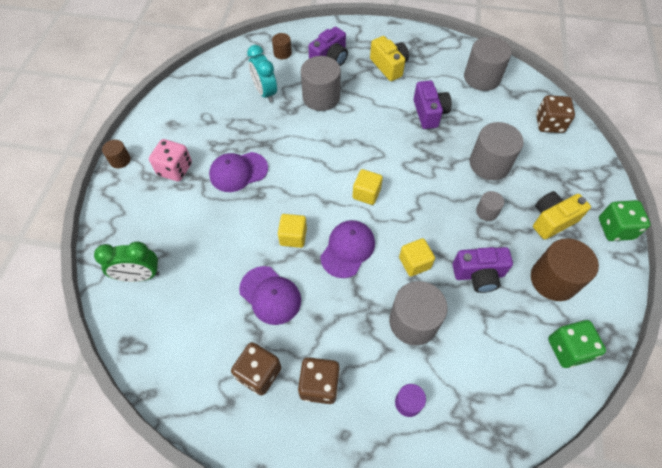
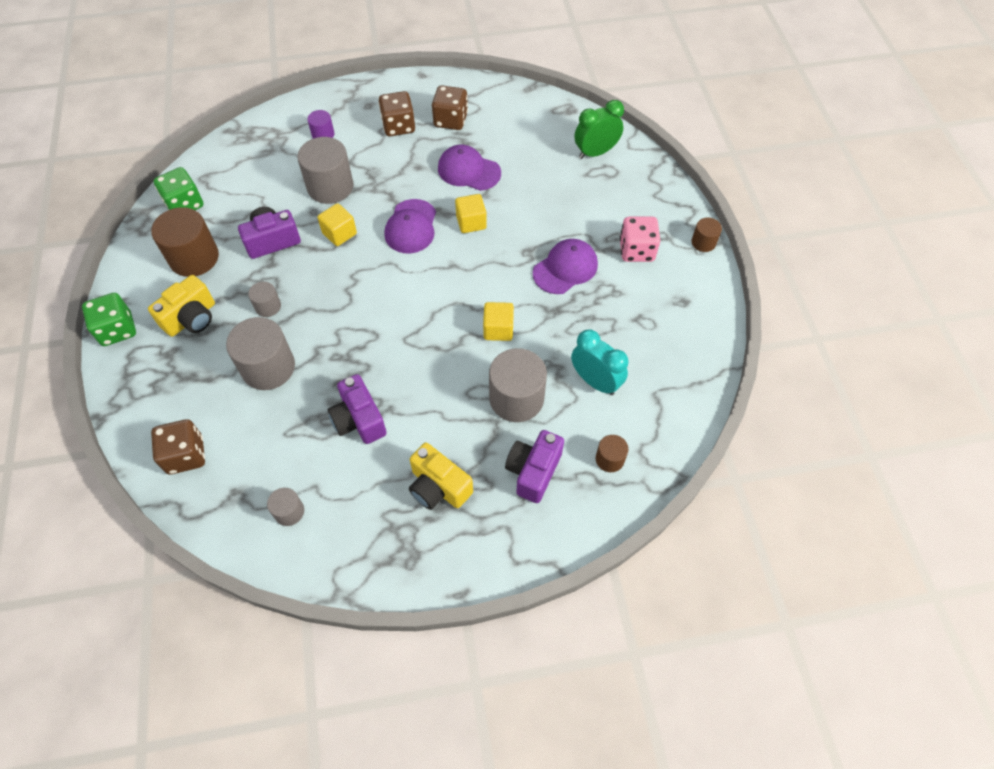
camera: 160 degrees right, 0 degrees up
(366, 193) = (410, 287): yellow cube -> yellow cube (498, 329)
(482, 78) = (289, 512): grey cylinder -> grey cylinder, size x0.51

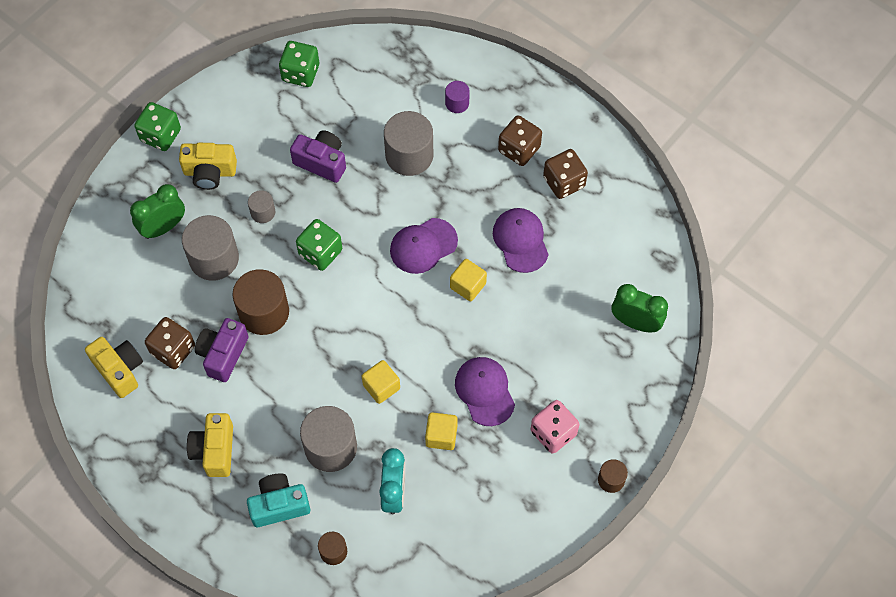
camera: 50 degrees right, 5 degrees up
(186, 455) = (106, 269): brown dice -> brown dice (173, 350)
(194, 257) = (260, 125): brown cylinder -> brown cylinder (264, 312)
(199, 384) = (163, 227): none -> green clock
(289, 512) = (119, 370): grey cylinder -> yellow camera
(339, 233) = (370, 201): yellow cube -> yellow cube (441, 436)
(345, 292) = (320, 252): none -> green dice
(533, 471) = (279, 505): purple camera -> turquoise camera
(565, 268) = (484, 391): purple cap -> purple cap turned 120 degrees counterclockwise

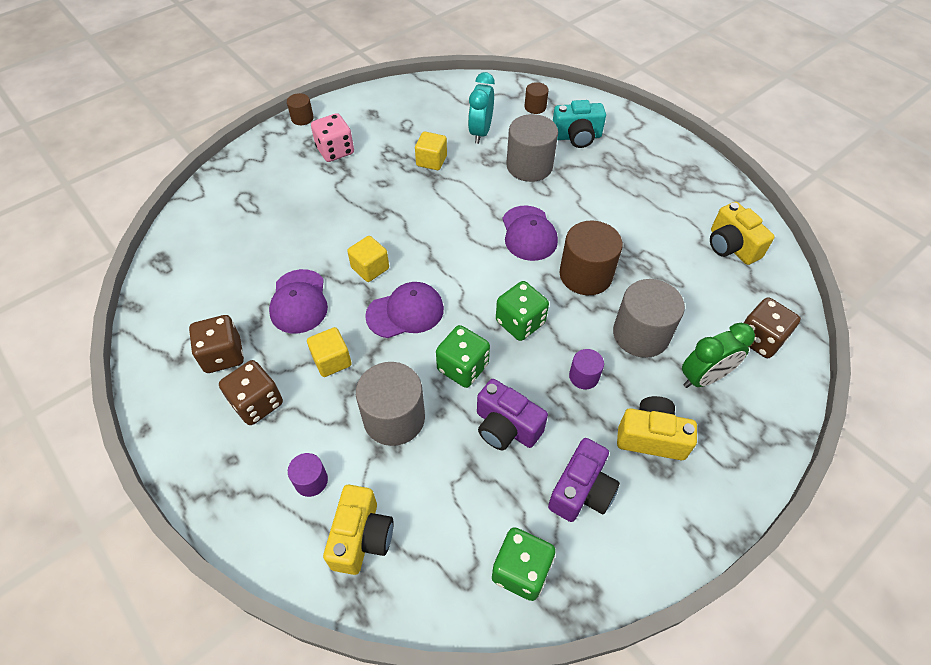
camera: 170 degrees left, 10 degrees down
(160, 135) = (723, 502): green dice -> green dice (463, 367)
(173, 350) = (679, 255): brown dice -> brown dice (759, 339)
(214, 450) = (633, 177): yellow camera -> yellow camera (361, 537)
(223, 354) = (627, 245): purple camera -> purple camera (581, 491)
(263, 212) = (584, 376): grey cylinder -> purple cylinder
(381, 387) = (476, 200): yellow cube -> yellow cube (332, 360)
(484, 391) = (383, 185): purple cap -> purple cap (529, 233)
(635, 322) = (222, 215): green clock -> none

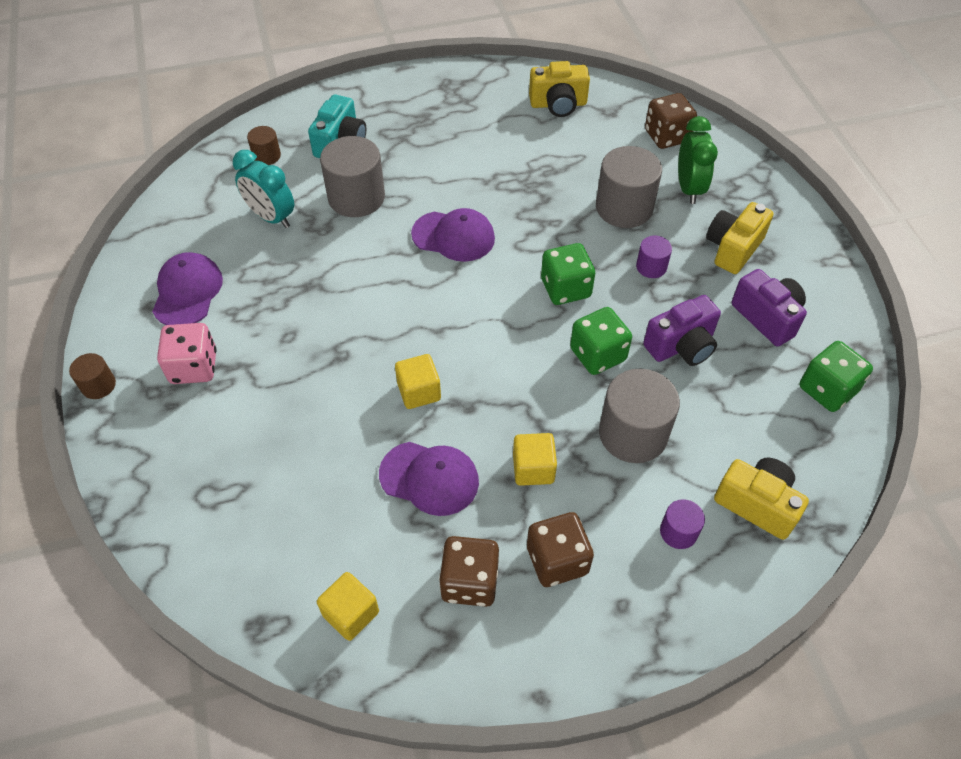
camera: 65 degrees left, 0 degrees up
(405, 312) = (501, 379): purple cap -> purple cap (187, 292)
(431, 161) = (285, 278): yellow cube -> yellow cube (351, 613)
(585, 275) = (534, 216): brown cylinder -> none

